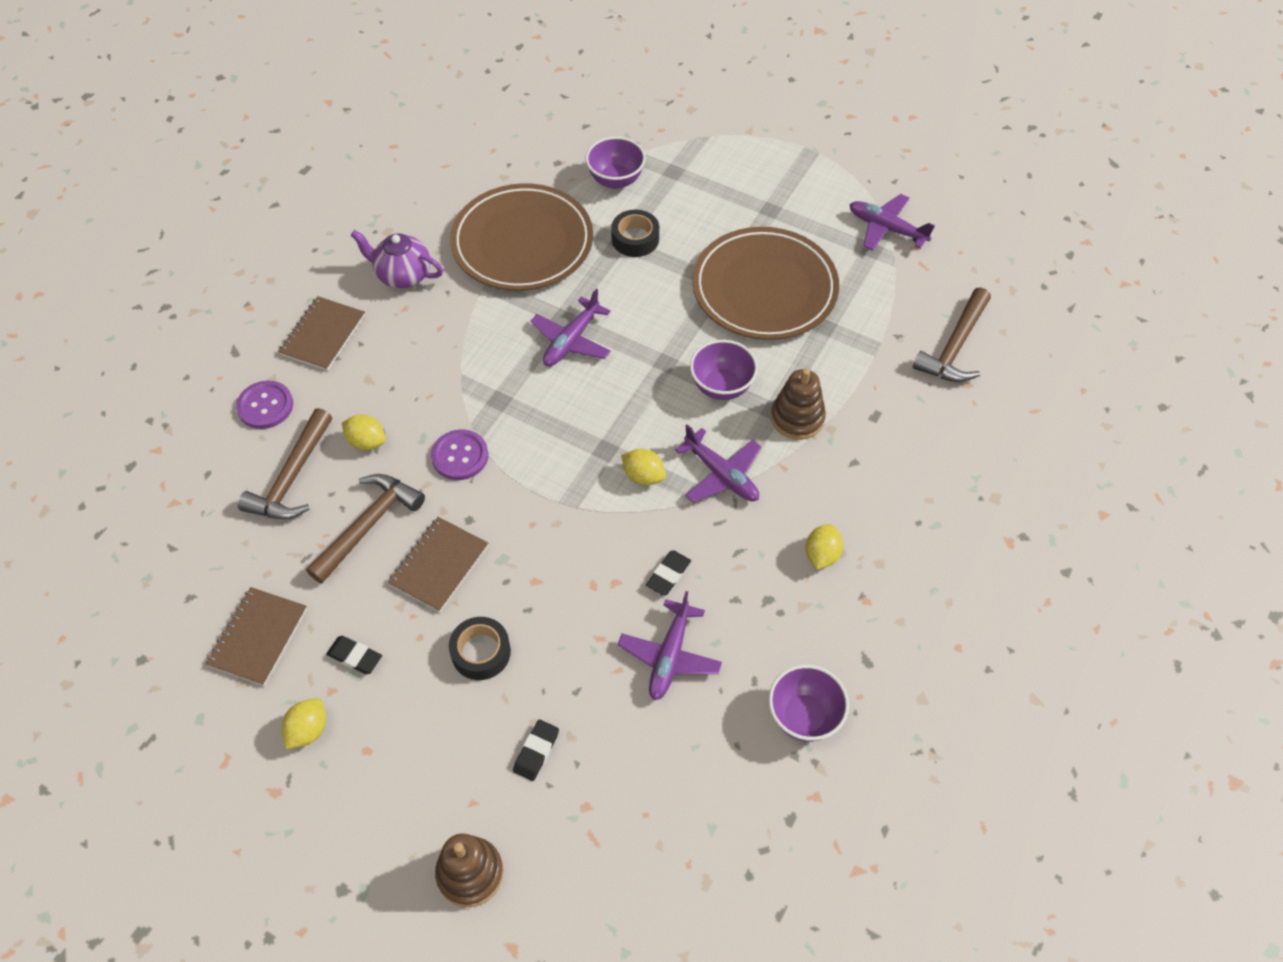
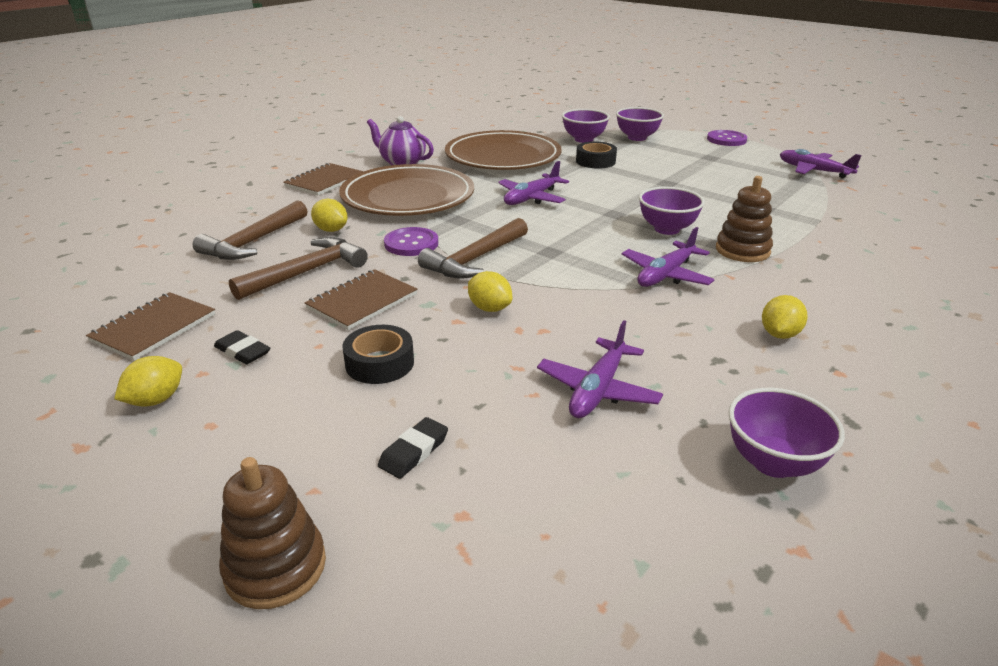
camera: 10 degrees right, 25 degrees down
(265, 406) = (256, 207): purple button -> purple button (726, 139)
(643, 476) = (585, 269): yellow lemon -> yellow lemon (489, 308)
(668, 575) = (603, 331): black eraser -> none
(681, 166) = (637, 138): none -> purple bowl
(722, 475) = (665, 275): purple plane -> purple plane turned 75 degrees clockwise
(764, 288) = (706, 188): brown plate -> brown plate (408, 197)
(955, 347) = (895, 227): brown hammer -> brown hammer (475, 259)

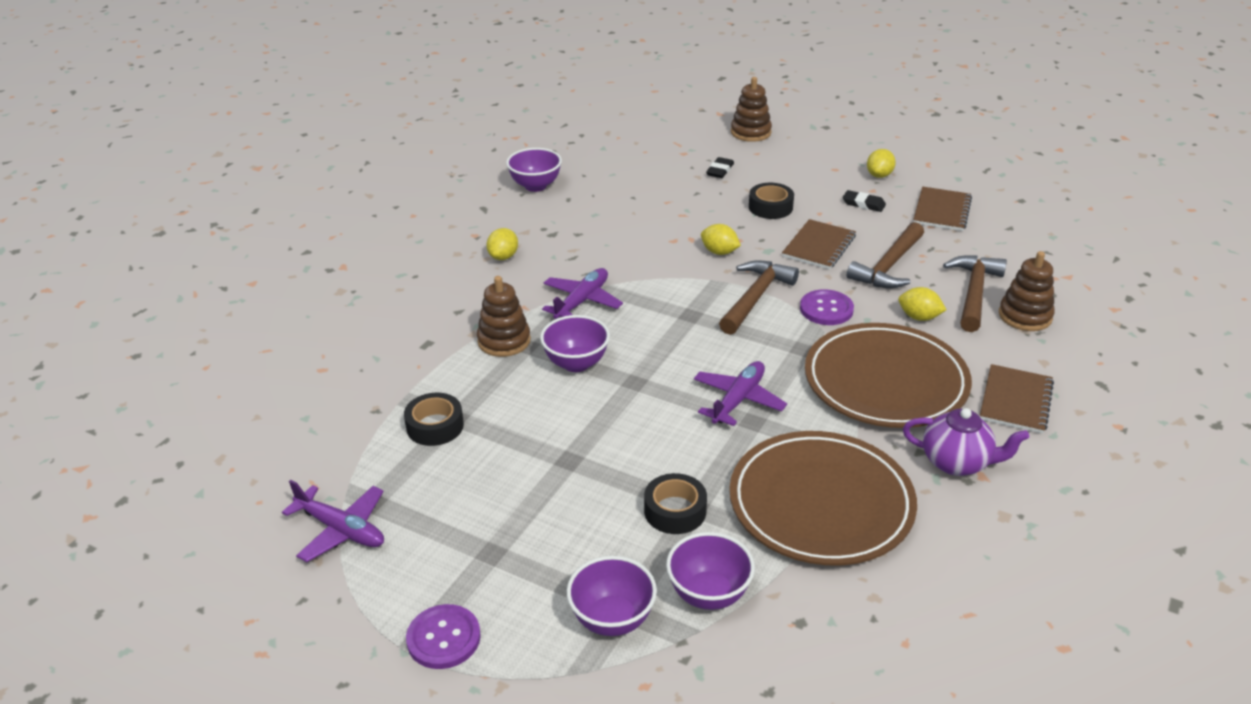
camera: 170 degrees right, 5 degrees up
(236, 222) = (1025, 316): none -> brown stacking toy
(598, 390) = (629, 208): purple plane -> none
(778, 205) = (435, 426): none -> black tape

